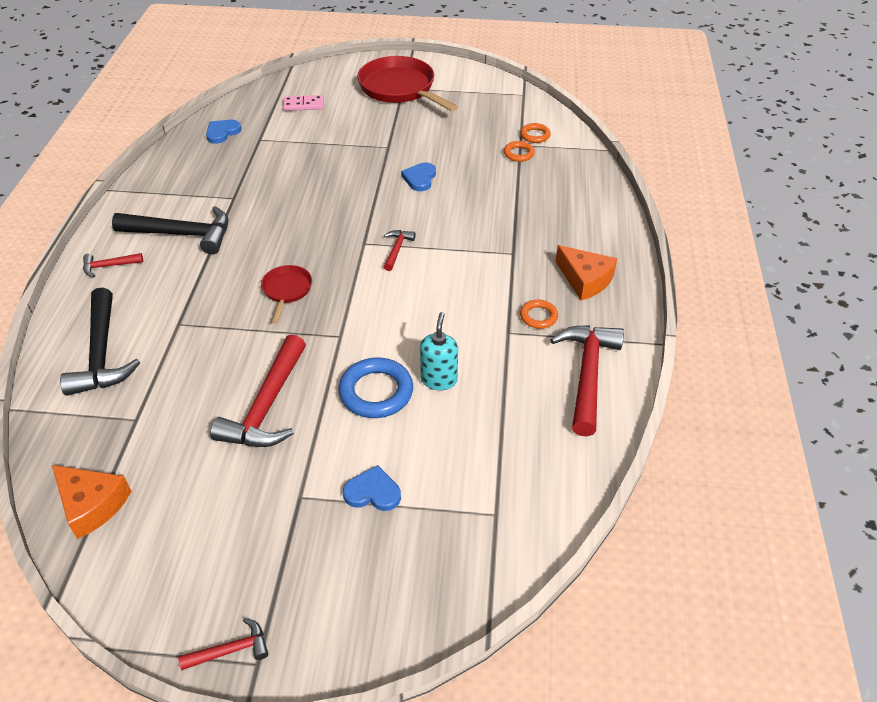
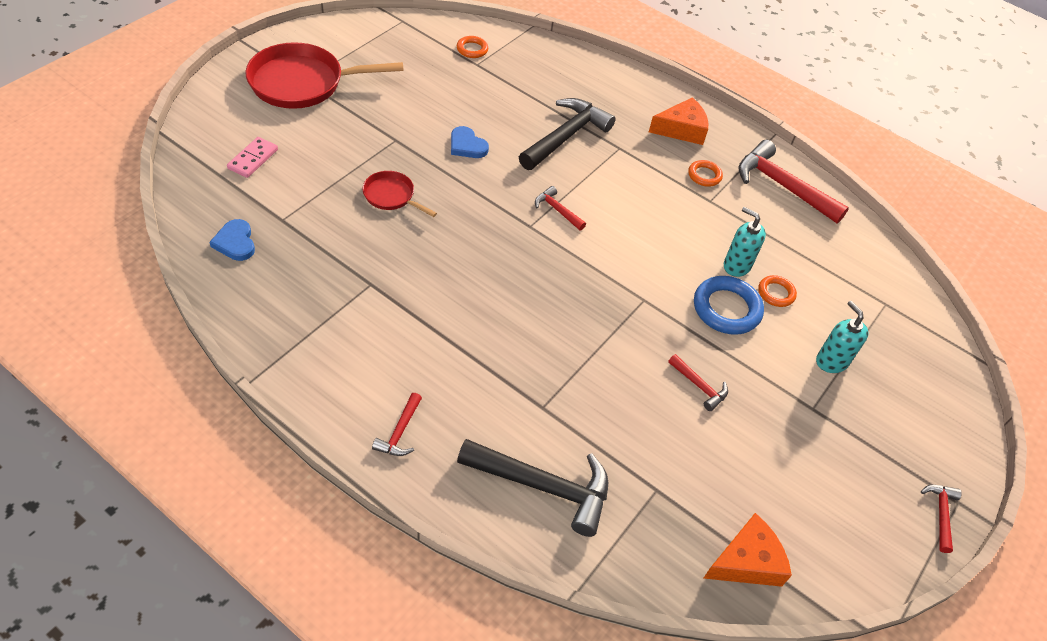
camera: 65 degrees left, 5 degrees up
(182, 234) = (397, 349): black hammer -> black hammer (565, 136)
(267, 406) = (699, 386): red hammer -> red hammer, size x0.48
(286, 291) = (555, 308): red pan -> red pan (391, 196)
(373, 492) = (831, 361): blue heart -> turquoise soap dispenser
(518, 154) = (489, 72): orange ring -> orange ring (776, 293)

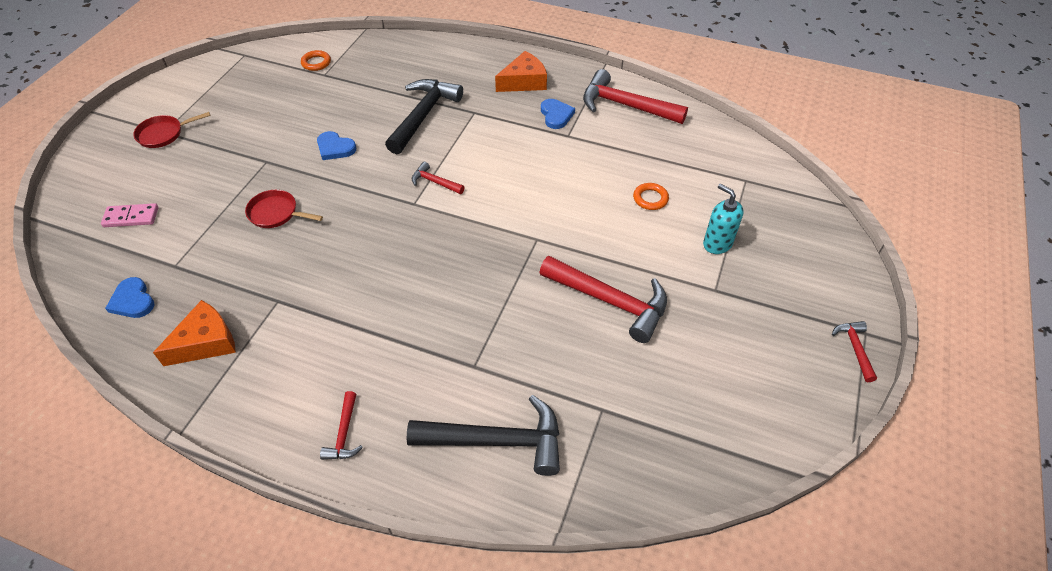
camera: 10 degrees left, 0 degrees up
(253, 159) = (131, 217): pink domino -> pink domino turned 75 degrees clockwise
(303, 83) = (164, 134): red pan -> red pan, size x0.50
(699, 386) = (610, 301): red hammer -> red hammer, size x2.06
(704, 175) = (556, 115): orange ring -> blue heart
(726, 309) = (612, 225): blue ring -> none
(736, 266) = (609, 185): turquoise soap dispenser -> none
(746, 561) = (704, 449): orange cheese -> orange cheese (206, 342)

